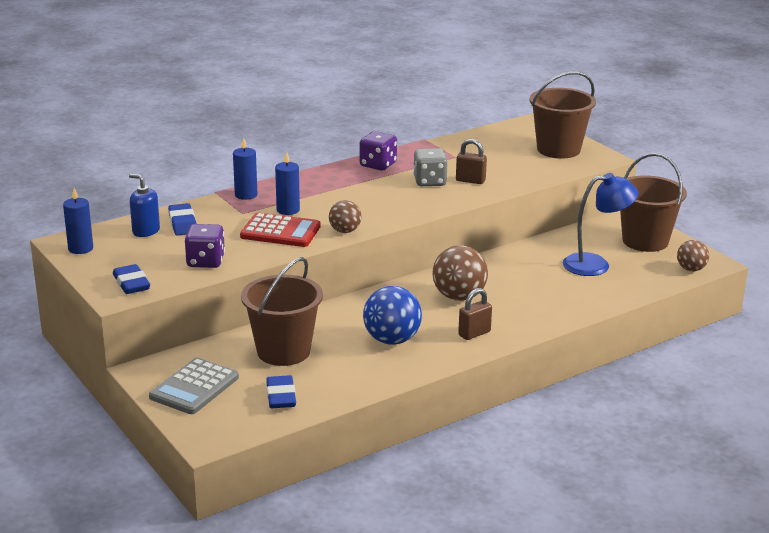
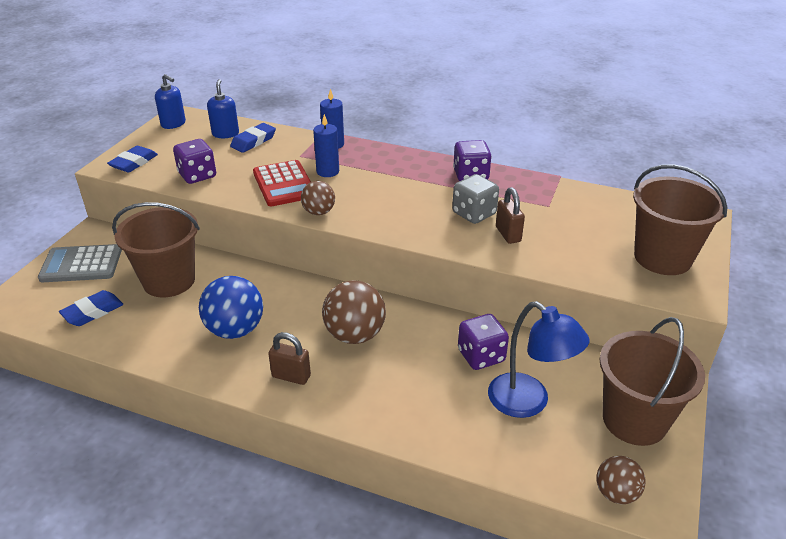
camera: 55 degrees right, 10 degrees up
(80, 248) = (173, 124): blue candle -> blue soap dispenser
(536, 262) = (481, 356): none -> purple dice

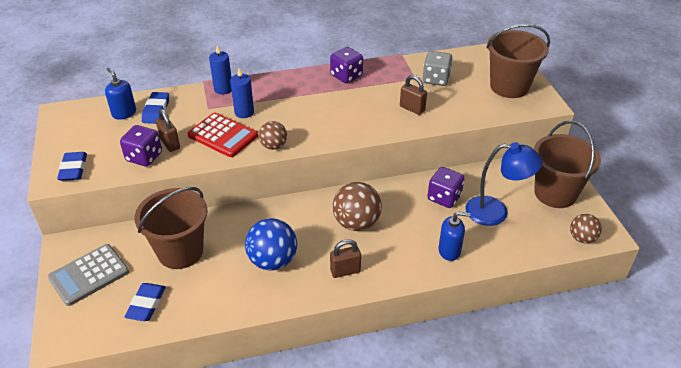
camera: 35 degrees left, 5 degrees up
(173, 124) = (65, 122): blue soap dispenser -> blue soap dispenser (449, 251)
(231, 173) = (170, 144): none -> brown padlock
(474, 214) = (377, 103): grey dice -> grey dice (436, 79)

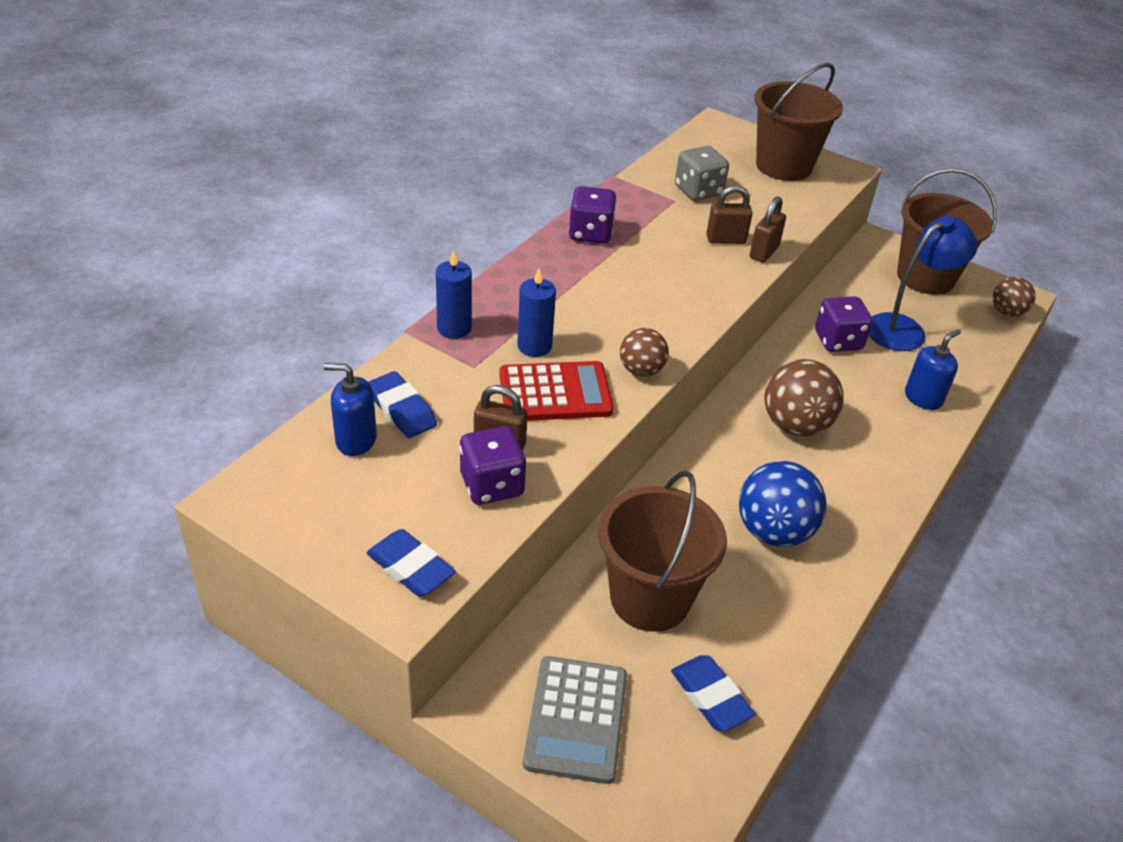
camera: 45 degrees left, 0 degrees up
(345, 271) = (862, 489): brown padlock -> brown padlock (764, 252)

